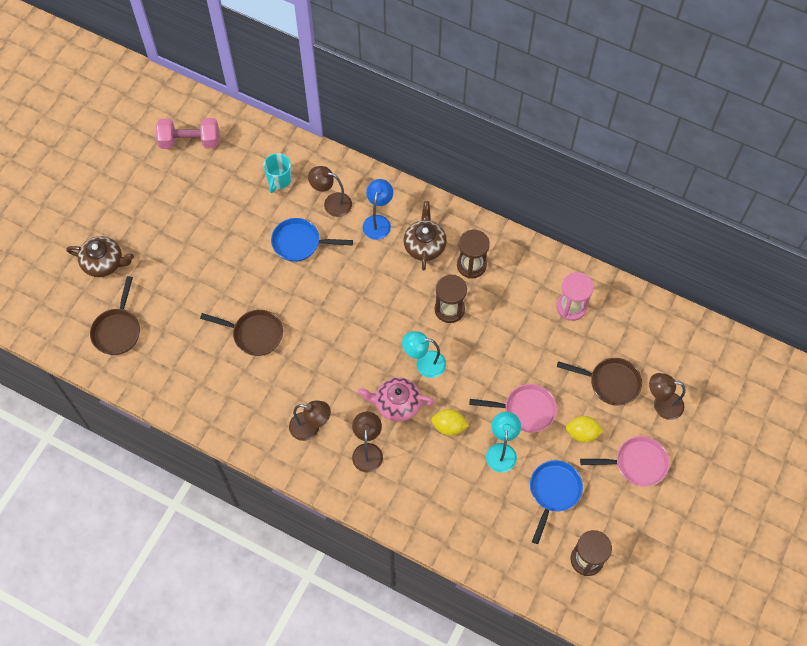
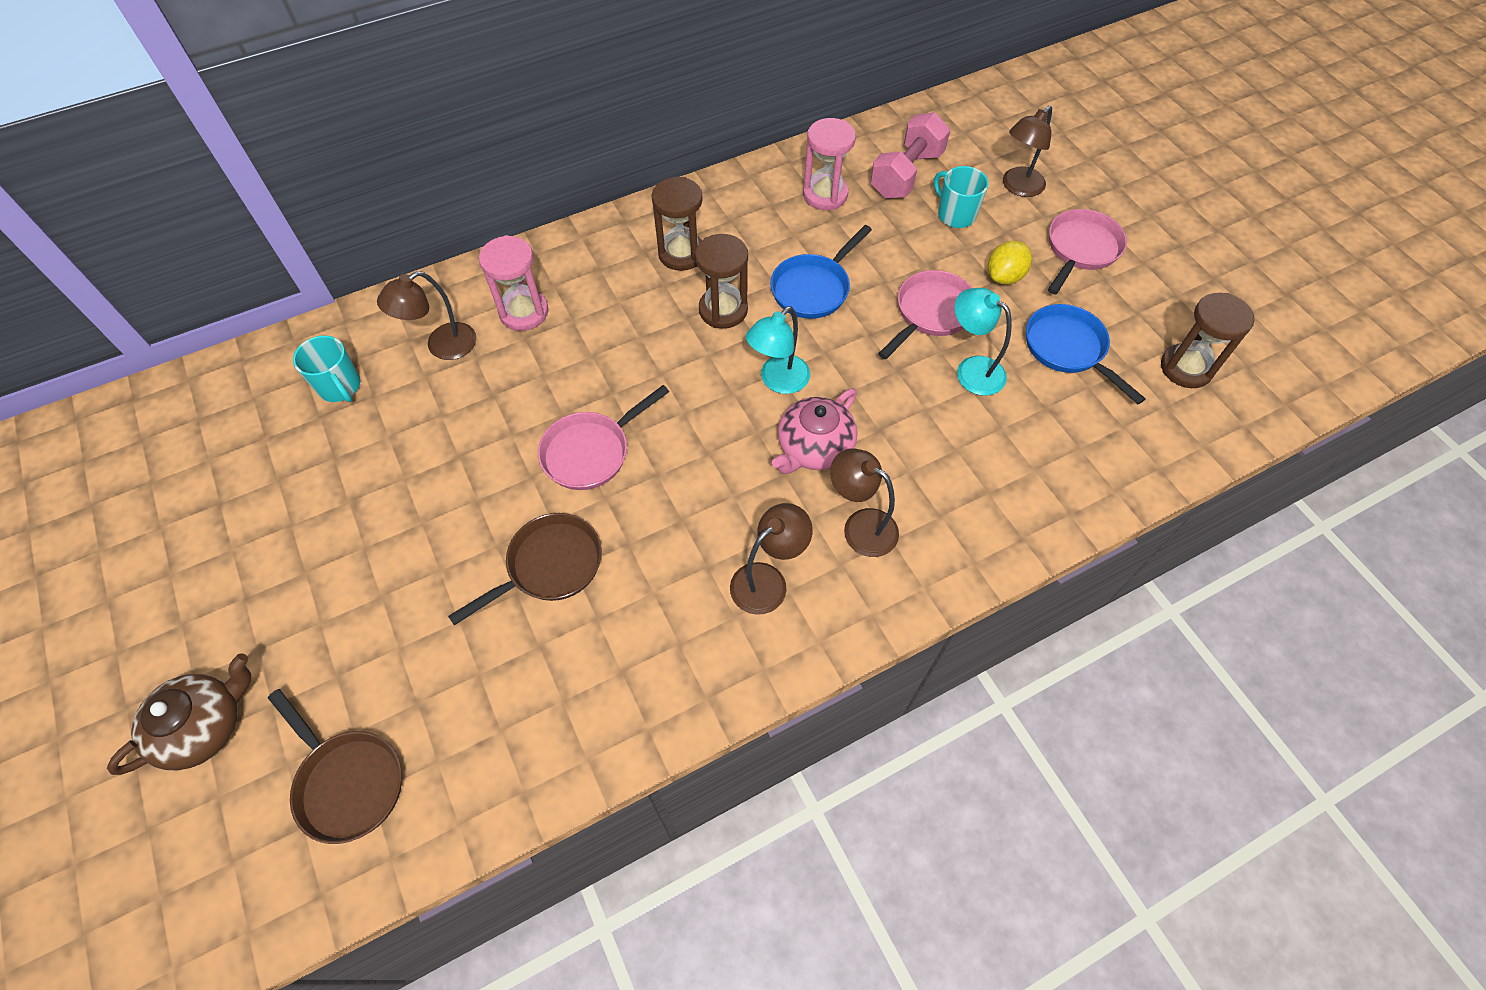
camera: 55 degrees left, 5 degrees down
(190, 141) = (149, 463): pink dumbbell -> pink dumbbell (906, 174)
(300, 243) = (462, 419): blue pan -> blue pan (813, 288)
(322, 309) = (591, 452): none -> pink pan
(378, 222) = (524, 312): blue lamp -> pink hourglass
(424, 245) = (607, 283): brown teapot -> none
(449, 426) = (894, 407): yellow lemon -> none
(610, 383) = (955, 215): brown pan -> turquoise mug

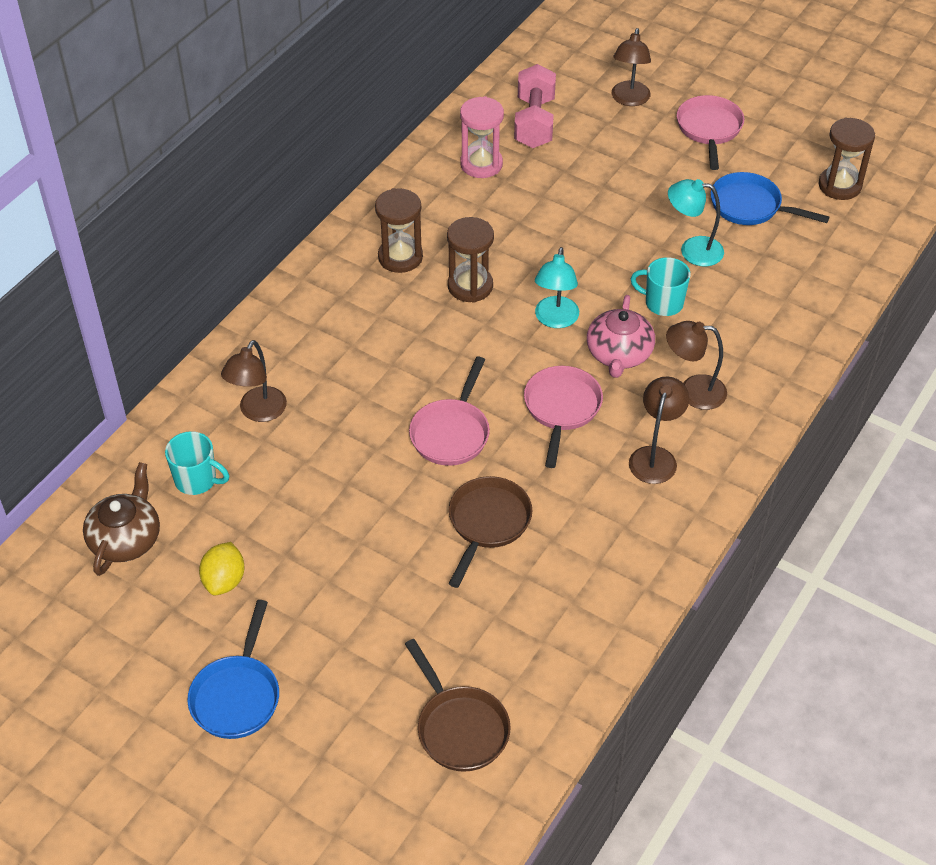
camera: 30 degrees left, 10 degrees down
(204, 726) = (314, 753): brown teapot -> brown teapot (126, 539)
(347, 782) = (460, 728): brown pan -> brown pan turned 45 degrees clockwise
(524, 312) = (305, 357): pink hourglass -> none
(813, 288) = (529, 240): blue pan -> blue pan (237, 696)
(931, 313) = (633, 222): pink pan -> pink pan (561, 409)
(955, 215) = (596, 140): turquoise mug -> turquoise mug (662, 303)
(1004, 276) = (667, 172): yellow lemon -> yellow lemon (224, 580)

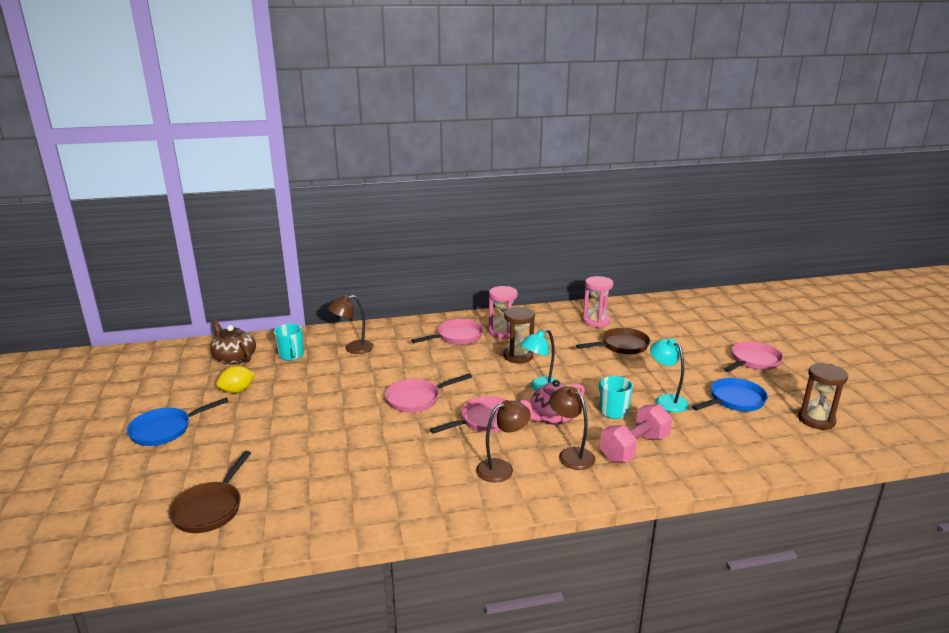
camera: 45 degrees right, 25 degrees down
(126, 539) = (234, 358): brown teapot -> brown teapot turned 105 degrees counterclockwise
(357, 302) = (457, 337): none -> pink pan
(400, 257) = (502, 332): brown hourglass -> pink hourglass
(487, 523) = (371, 440): brown pan -> brown pan (622, 346)
(534, 122) = (648, 319): pink dumbbell -> pink dumbbell (634, 448)
(629, 99) = (718, 332): brown lamp -> none
(750, 206) = (734, 400): blue pan -> blue pan turned 75 degrees clockwise

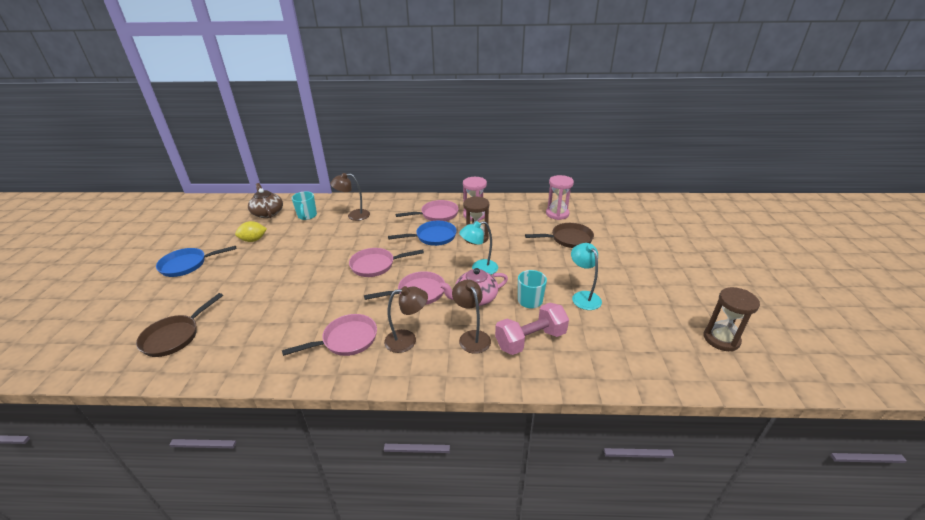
camera: 15 degrees right, 10 degrees up
(734, 400) = (647, 306): blue pan -> blue pan (433, 237)
(753, 361) = (684, 269): pink pan -> pink pan (346, 340)

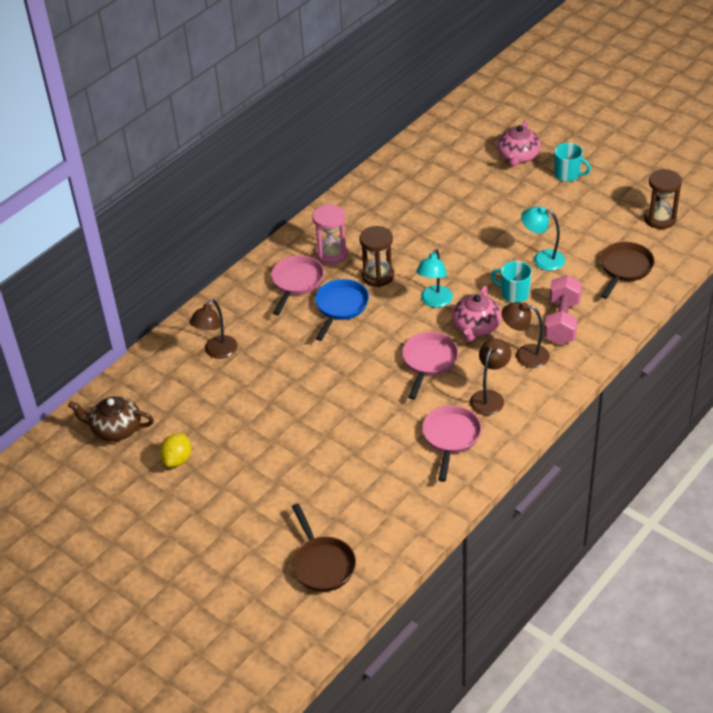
camera: 50 degrees left, 10 degrees up
(187, 265) = (175, 533): blue pan -> none
(307, 216) = (168, 394): turquoise mug -> turquoise mug (567, 175)
(376, 265) = (348, 373): pink pan -> none
(557, 214) = (400, 193): pink hourglass -> none
(568, 239) = (452, 214): brown pan -> brown pan (624, 268)
(661, 239) = (518, 157): none -> pink teapot

